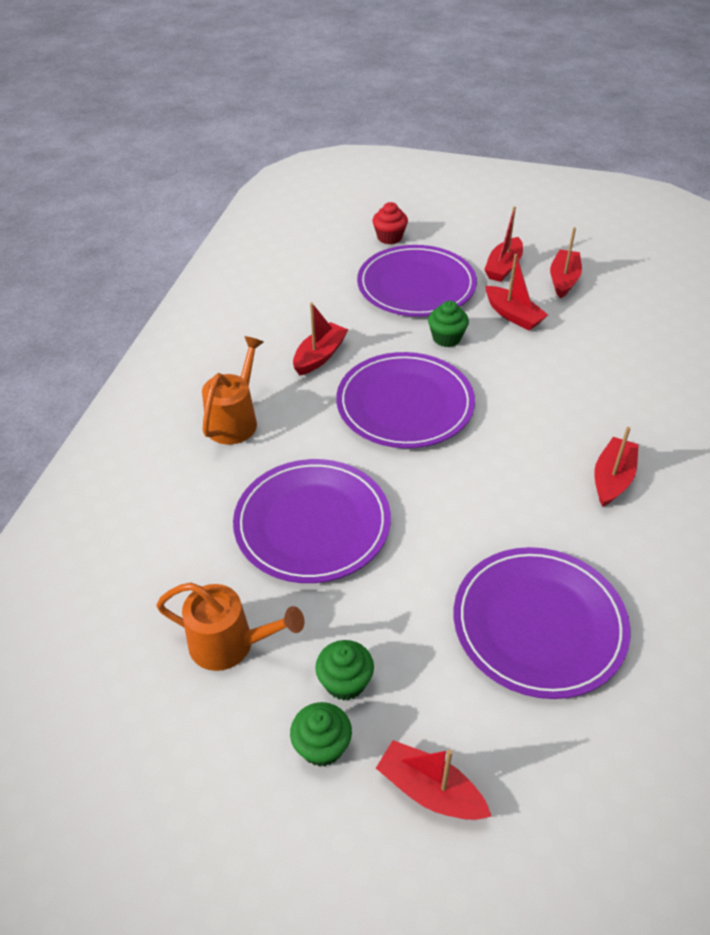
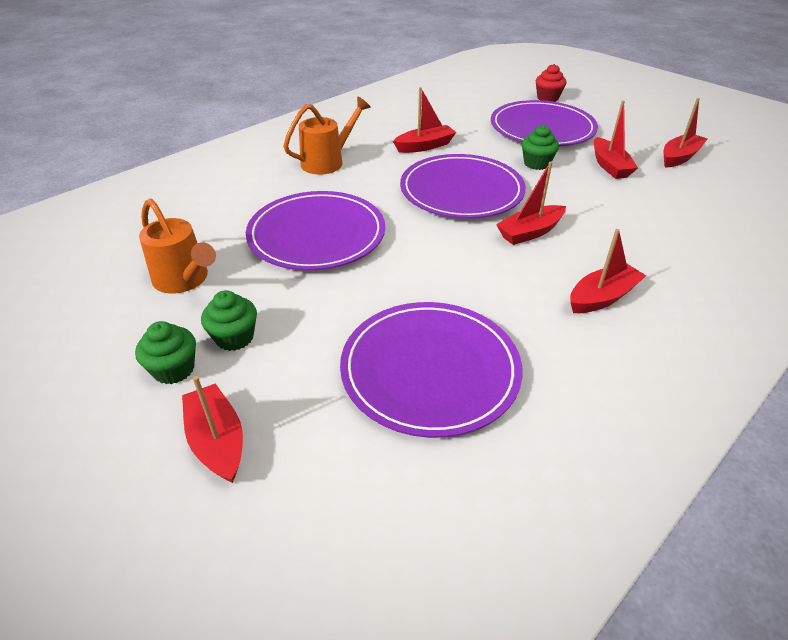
camera: 30 degrees right, 5 degrees down
(503, 267) = (629, 136): red boat -> red boat (530, 232)

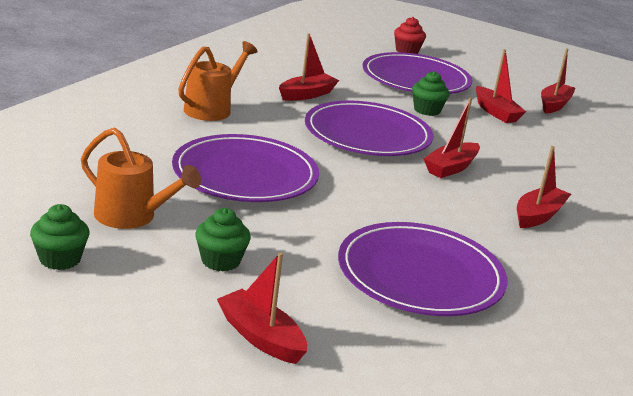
camera: 20 degrees left, 15 degrees down
(174, 369) = (178, 288): green cupcake -> green cupcake (60, 259)

